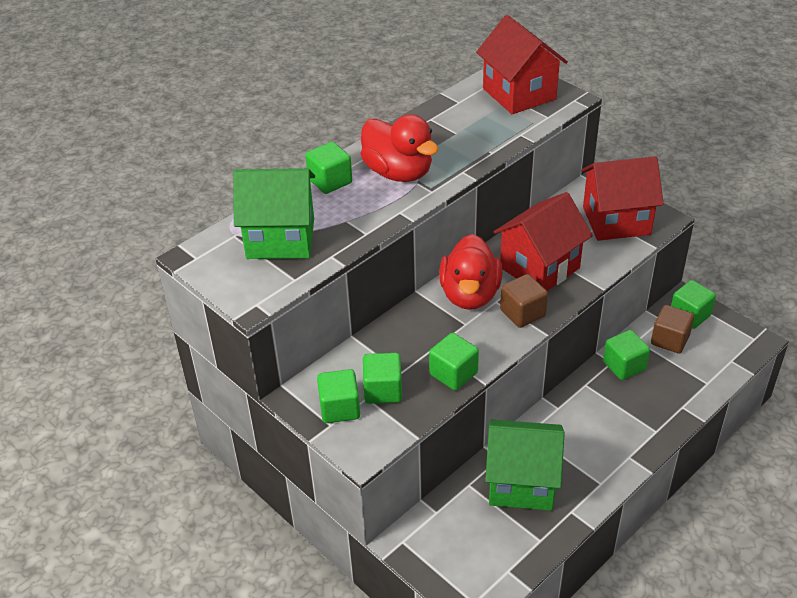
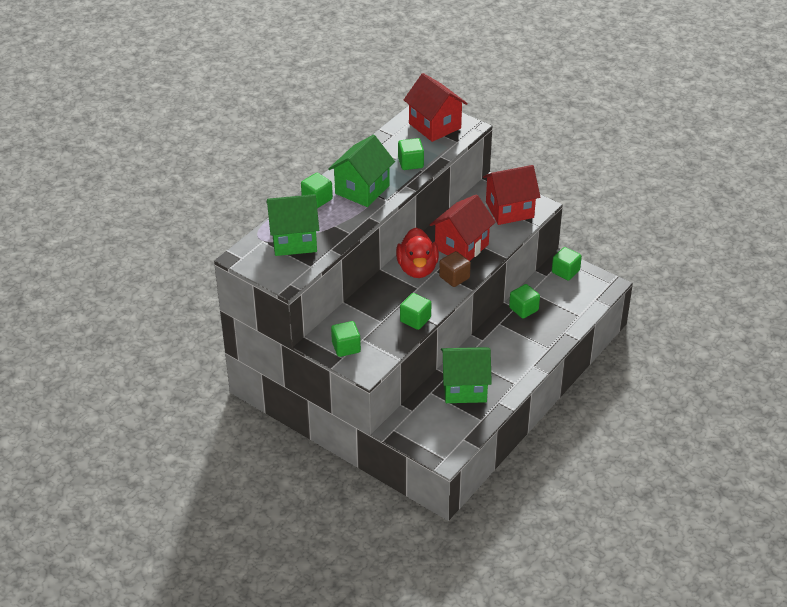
camera: 10 degrees left, 0 degrees up
(383, 390) = (371, 334): green cube -> green cube (410, 163)
(398, 173) = (362, 190): red duck -> green house
(670, 340) = (553, 289): brown cube -> none

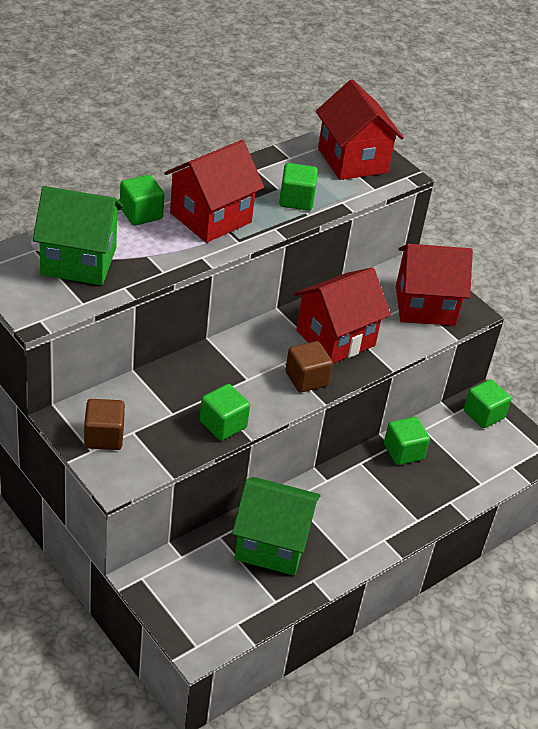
camera: 10 degrees right, 0 degrees up
(346, 347) = (104, 437): green cube -> brown cube
(362, 190) = (210, 218): green house -> red house
(417, 268) = (259, 352): red duck -> none

